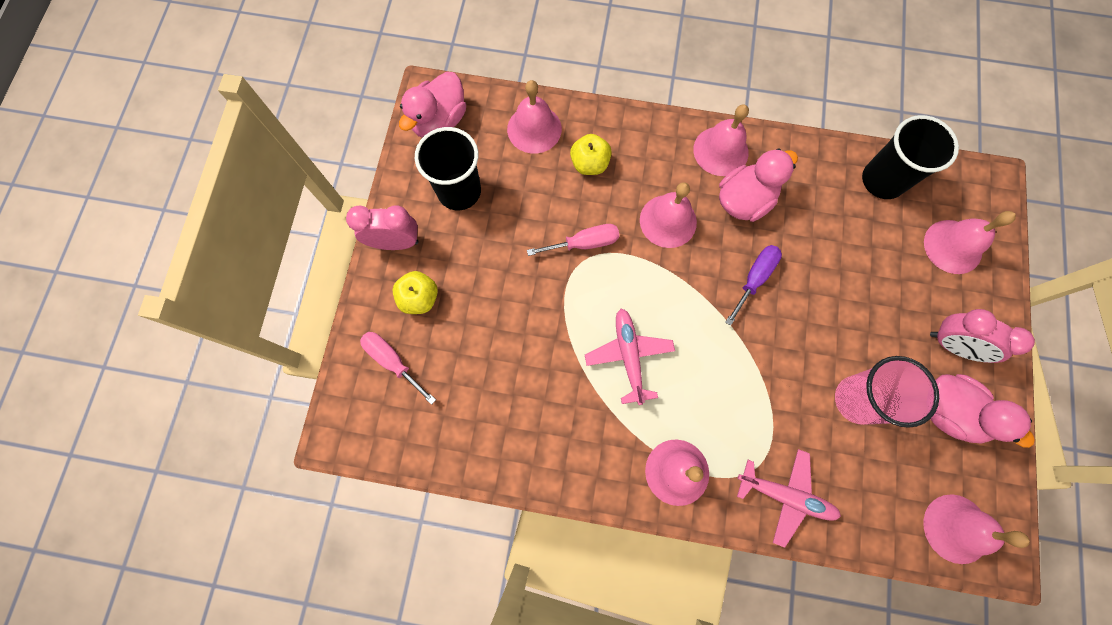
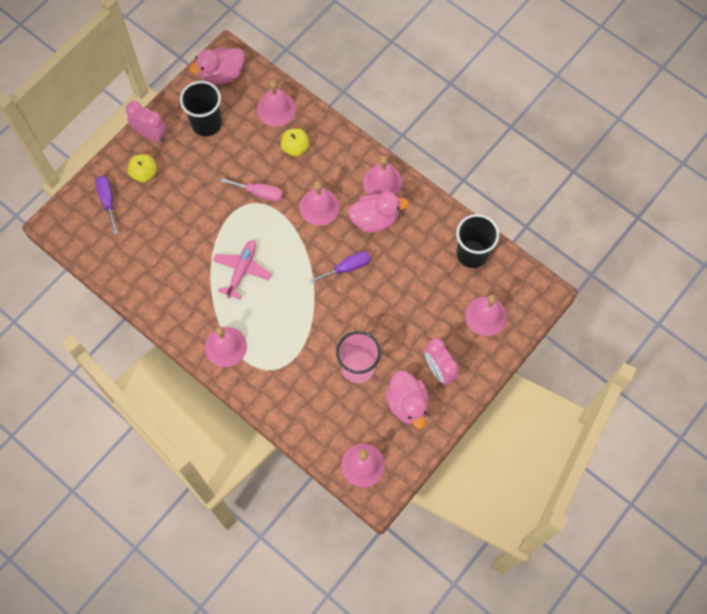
camera: 30 degrees right, 5 degrees down
(393, 361) = (107, 201): pink screwdriver -> purple screwdriver
(785, 495) = (278, 393): pink plane -> none

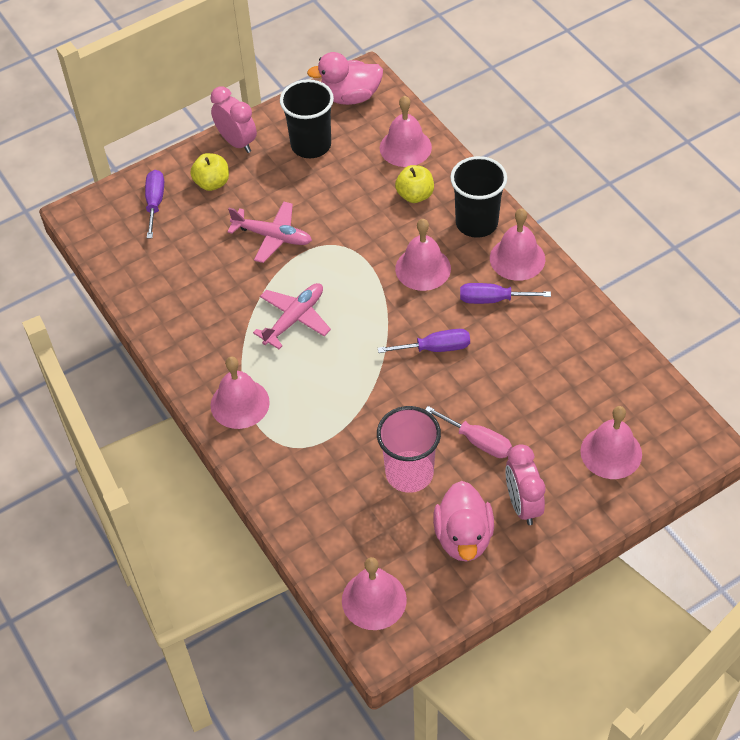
camera: 20 degrees right, 15 degrees down
(204, 207) = (273, 236): none -> pink plane
(260, 193) = (350, 236): pink screwdriver -> pink screwdriver (478, 441)
(375, 219) = (492, 299): pink duck -> purple screwdriver
(472, 254) = (614, 371): black cup -> black cup (476, 223)

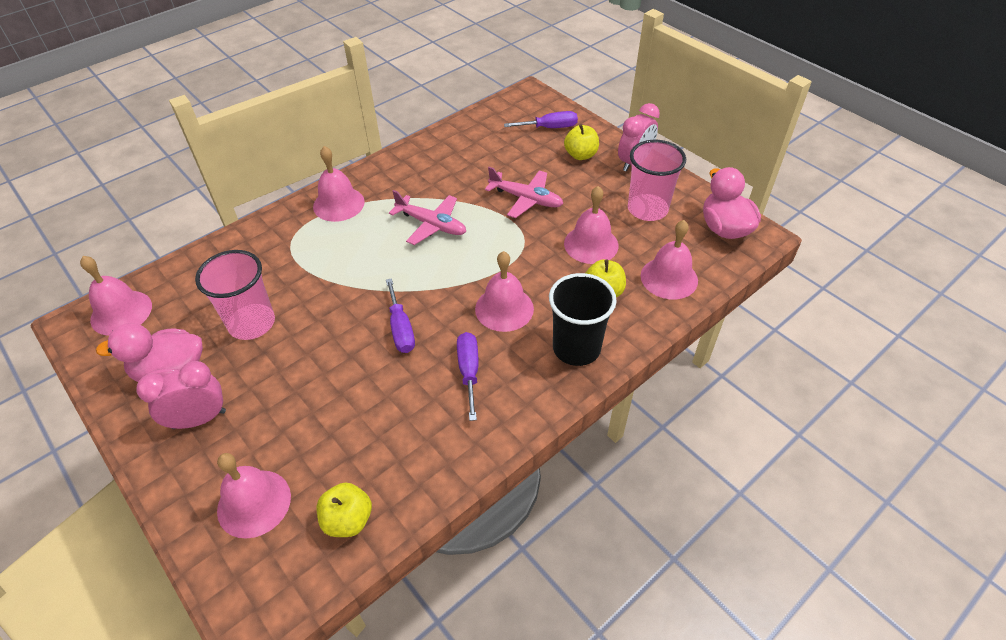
camera: 80 degrees right, 5 degrees down
(273, 236) = (526, 199): pink plane -> pink plane turned 75 degrees counterclockwise
(311, 145) = (647, 209): black cup -> pink cup
(478, 441) = (283, 374): pink screwdriver -> none
(517, 258) = (531, 390): pink bell -> pink bell (591, 244)
(629, 386) = (348, 520): none -> yellow apple

